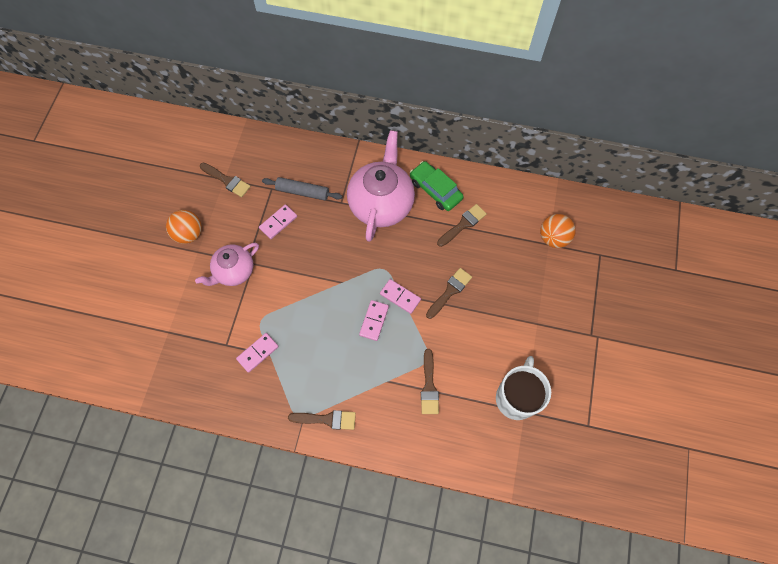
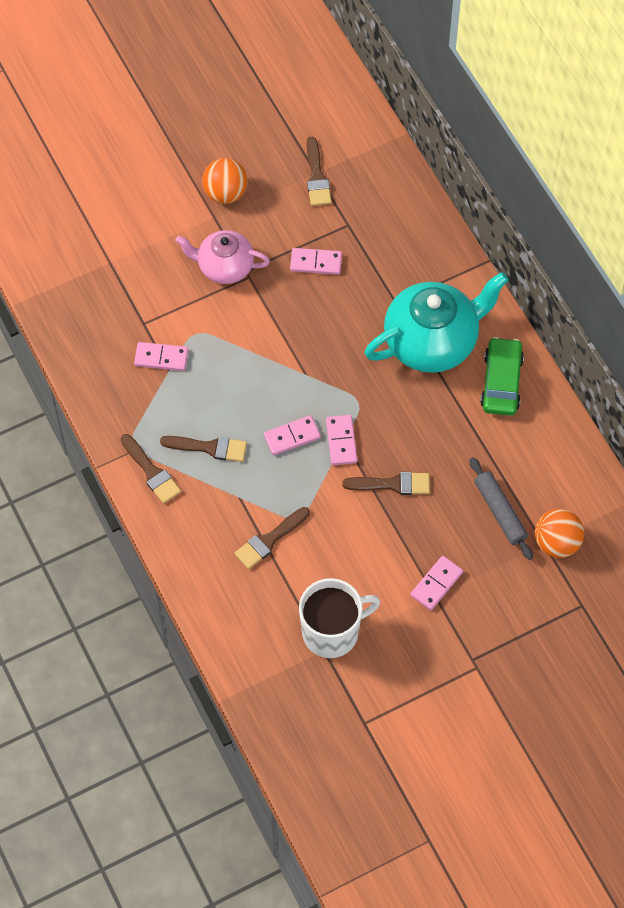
camera: 50 degrees right, 5 degrees down
(302, 192) = (372, 256): grey rolling pin -> grey rolling pin (500, 512)
(381, 203) = (432, 342): pink teapot -> turquoise teapot
(463, 224) = (485, 440): brown brush -> brown brush (209, 448)
(530, 317) = (436, 584): none -> pink domino

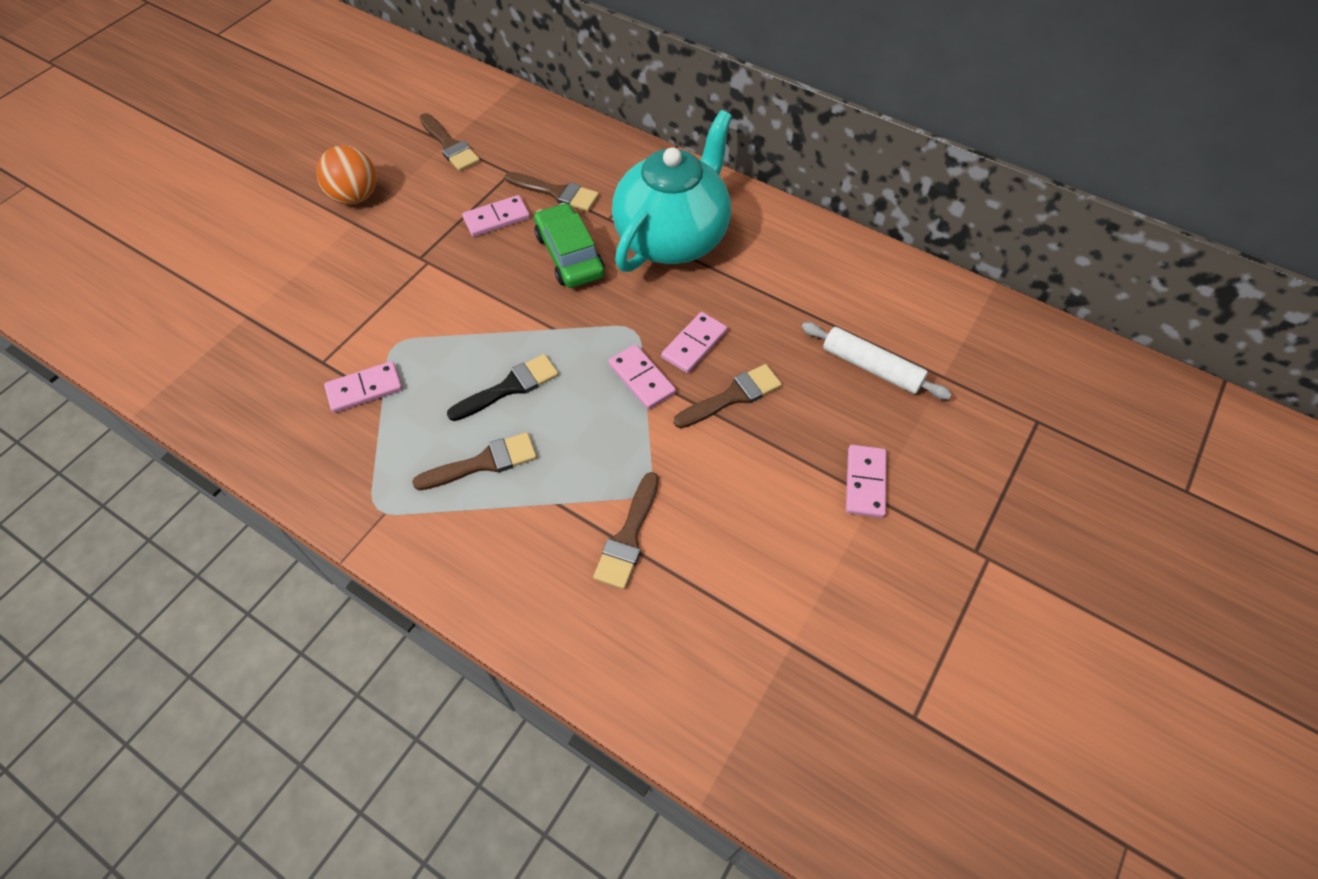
camera: 30 degrees left, 5 degrees down
(151, 472) = (422, 530): brown brush -> brown brush (556, 192)
(224, 267) = (393, 264): pink teapot -> none
(253, 403) = (509, 387): none -> black brush
(292, 436) = (580, 401): pink domino -> pink domino (694, 344)
(332, 632) = (785, 613): white mug -> none
(500, 512) = (871, 367): grey rolling pin -> white rolling pin
(501, 382) = (772, 242): green car -> green car (569, 255)
(556, 543) = (956, 369): orange ball -> none

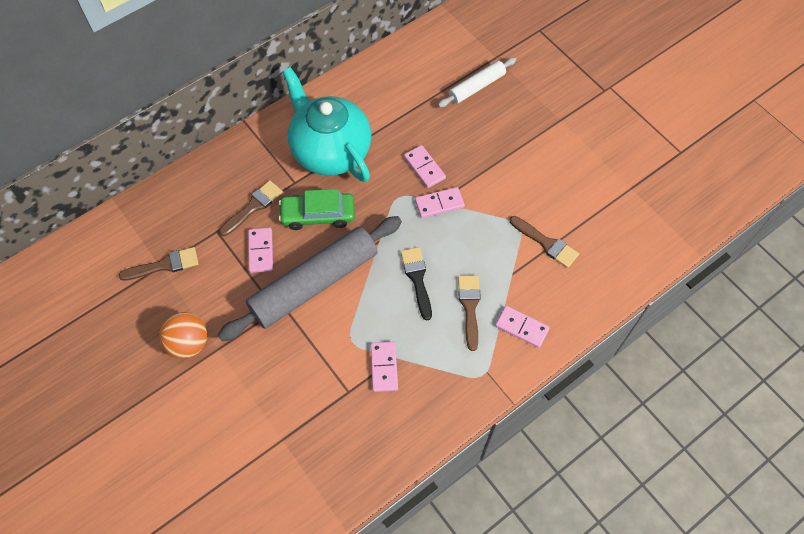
camera: 70 degrees left, 5 degrees up
(467, 282) = (314, 284): none -> grey rolling pin
(732, 396) = (470, 161): brown brush -> none
(865, 482) = (550, 120): pink domino -> pink domino (521, 327)

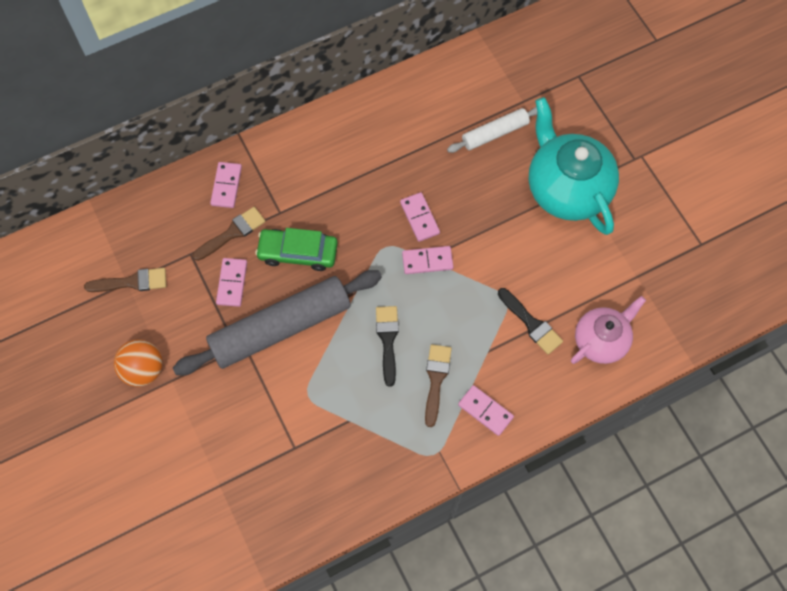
camera: 10 degrees right, 5 degrees up
(330, 150) = (323, 182): turquoise teapot -> turquoise teapot (566, 189)
(384, 367) = (335, 428): pink domino -> pink domino (226, 186)
(546, 243) = (531, 323): brown brush -> black brush
(613, 248) = (601, 340): none -> pink teapot

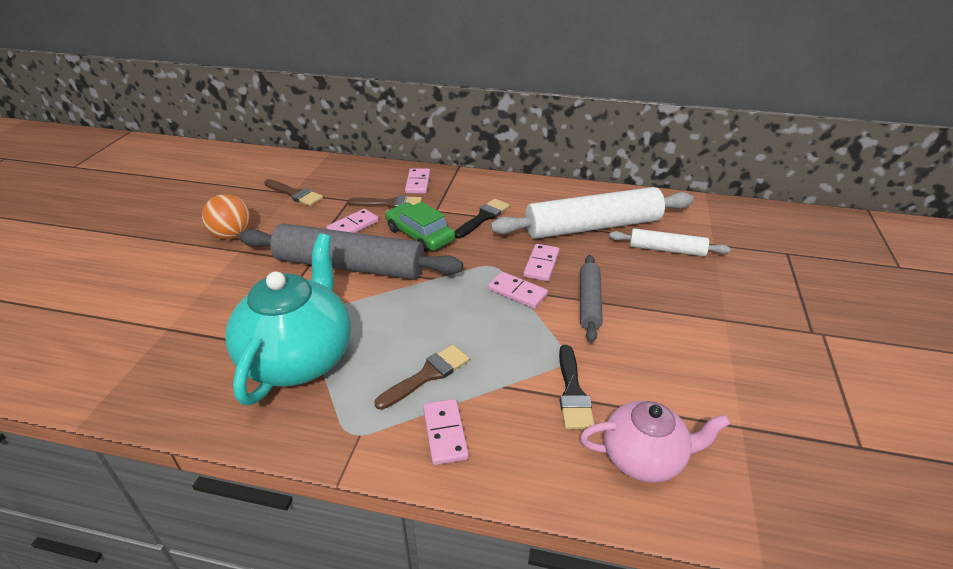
camera: 40 degrees right, 30 degrees down
(226, 186) = (418, 183): pink domino -> pink domino turned 45 degrees counterclockwise
(387, 340) = (420, 321): black brush -> black brush (483, 217)
(422, 143) = (592, 227): none -> white rolling pin
(483, 235) = (589, 303): none -> grey rolling pin
(566, 189) = (710, 315): turquoise teapot -> turquoise teapot (299, 358)

